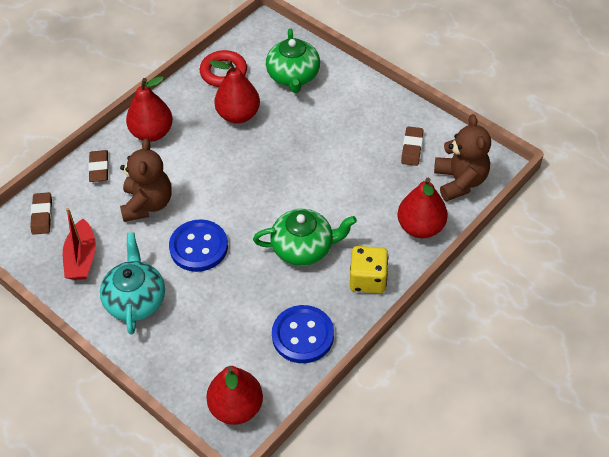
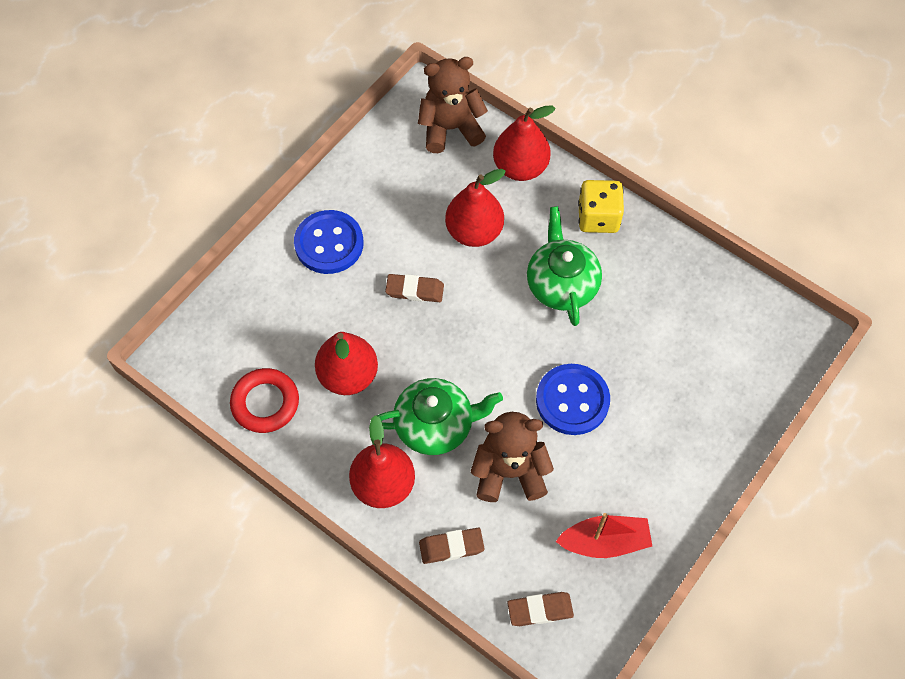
camera: 95 degrees left, 10 degrees up
(135, 300) = (659, 464): turquoise teapot -> none
(236, 407) = (780, 337): red pear -> red pear (474, 232)
(293, 76) = (276, 313): green teapot -> green teapot (435, 425)
(303, 335) = (680, 278): blue button -> blue button (329, 243)
(412, 148) = (401, 175): brown eraser -> brown eraser (415, 290)

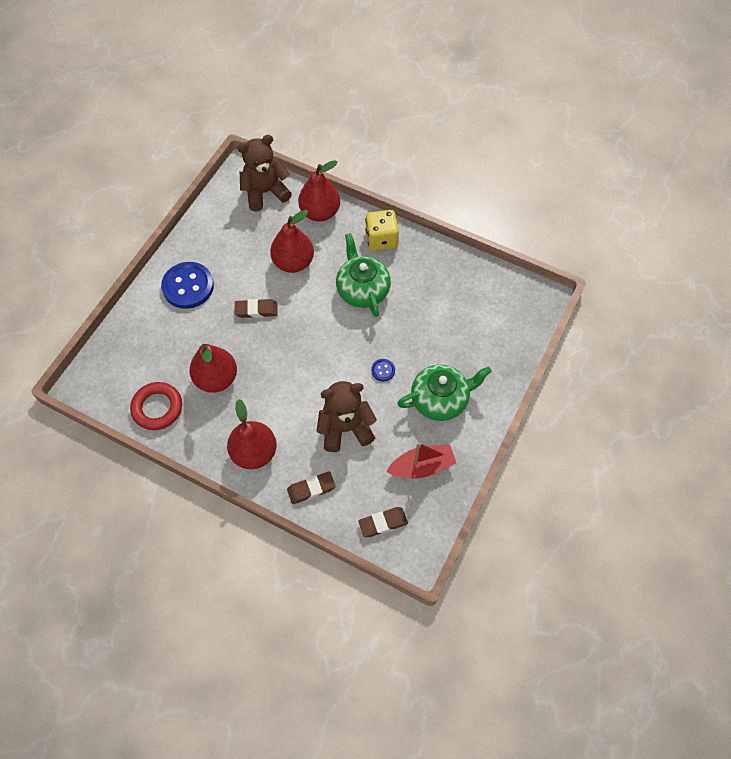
camera: 10 degrees left, 0 degrees up
(435, 425) = (286, 404): green teapot -> green teapot (440, 399)
(572, 400) = (383, 370): blue button -> blue button, size x0.44

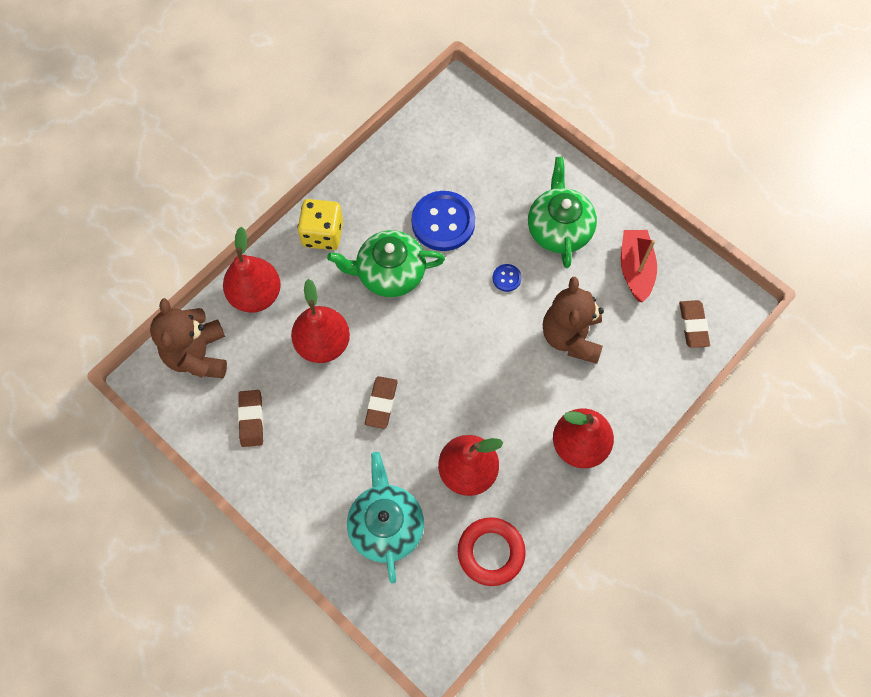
camera: 75 degrees left, 5 degrees up
(165, 335) = (386, 525): none -> turquoise teapot
(188, 286) = (318, 483): blue button -> blue button (443, 222)
(311, 489) = (638, 391): brown eraser -> brown eraser (251, 419)

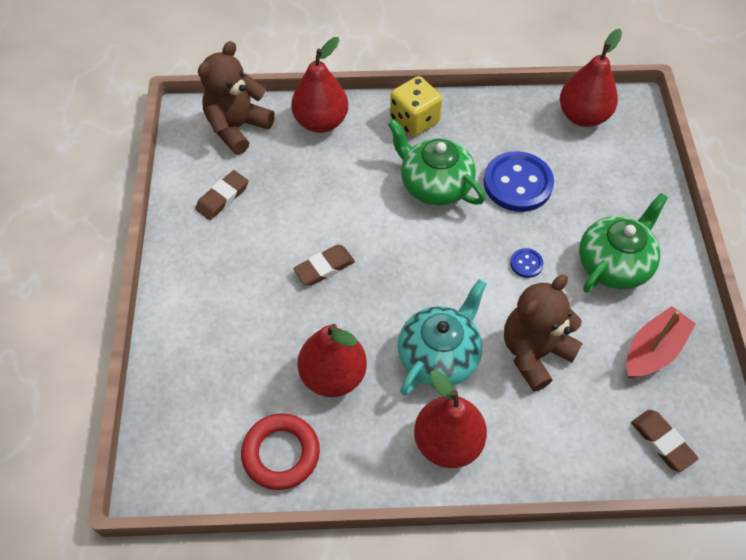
camera: 45 degrees right, 10 degrees down
(323, 344) = (330, 191): red pear -> red pear (583, 116)
(386, 525) = (227, 355): turquoise teapot -> turquoise teapot (439, 356)
(693, 325) = (662, 442): brown eraser -> brown eraser turned 75 degrees counterclockwise

